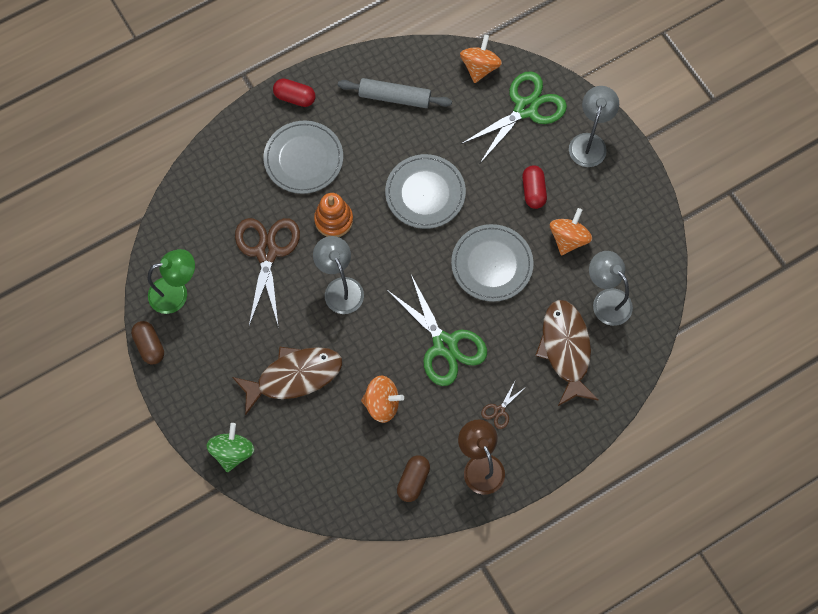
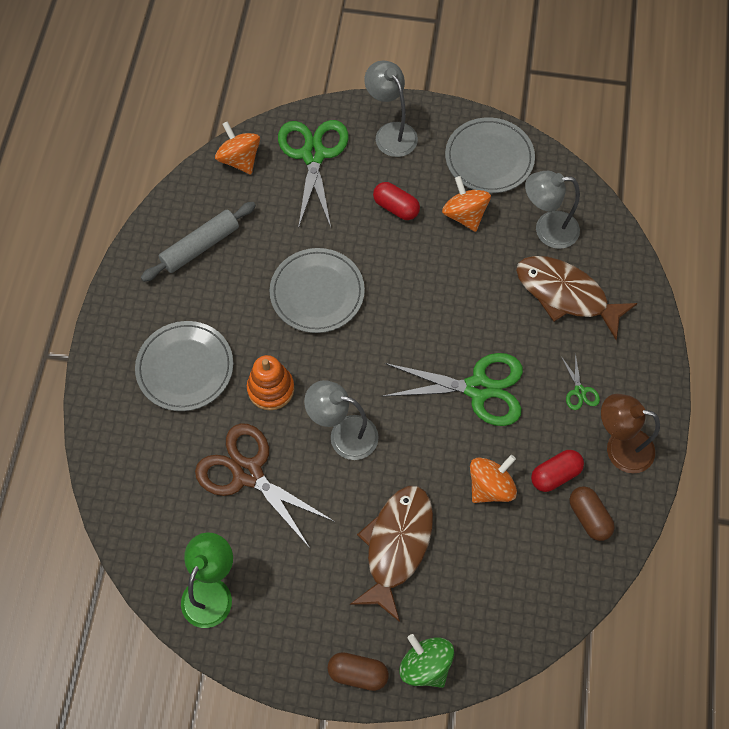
camera: 50 degrees left, 5 degrees down
(150, 346) = (244, 662): brown capsule -> brown capsule (358, 673)
(295, 97) = (116, 328): red capsule -> red capsule (555, 475)
(492, 264) = (435, 291): grey plate -> grey plate (489, 158)
(499, 410) = (579, 391): brown scissors -> green scissors

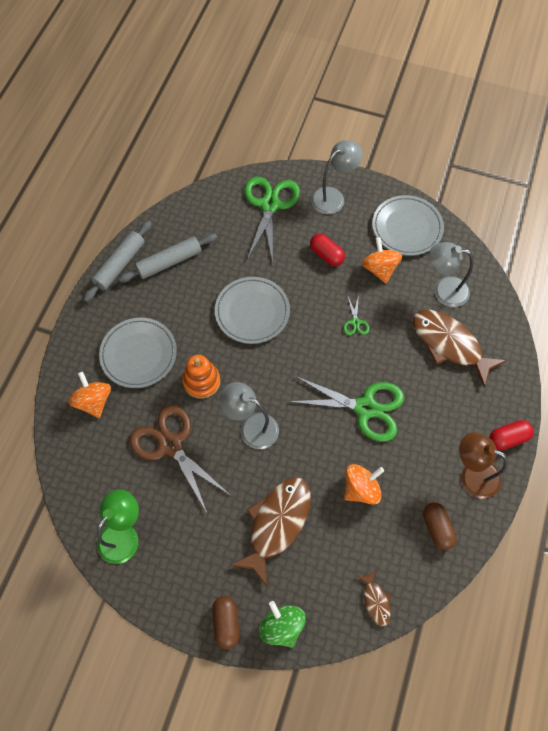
camera: 10 degrees right, 0 degrees up
(138, 259) = (120, 265): none -> grey rolling pin
(240, 159) = (212, 200): orange spinning top -> orange spinning top (94, 401)
(358, 673) = (226, 623): brown capsule -> brown capsule turned 60 degrees clockwise
(391, 133) = (333, 197): grey lamp -> grey lamp turned 75 degrees clockwise
(531, 615) = (376, 601): none -> brown fish
(555, 475) = (415, 488): red capsule -> red capsule (508, 438)
(579, 391) = (447, 424): green scissors -> green scissors (355, 322)

